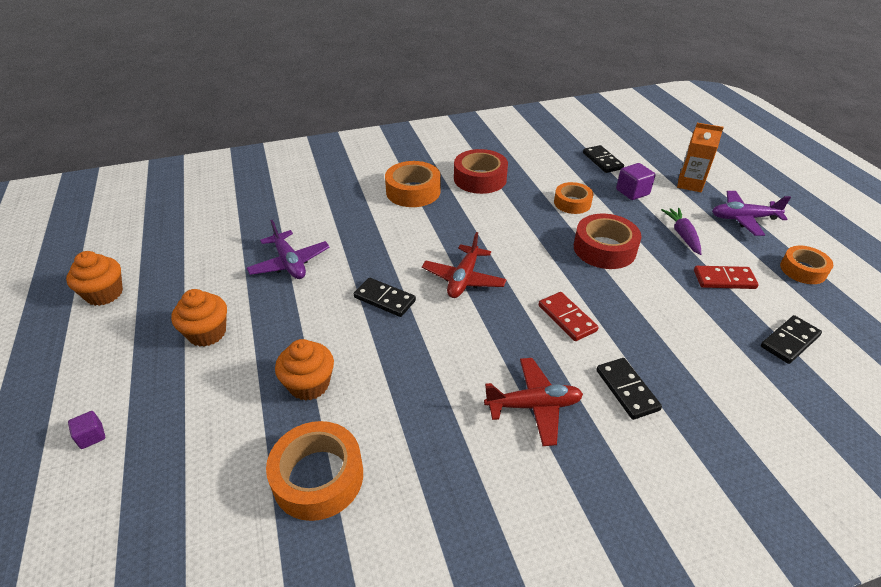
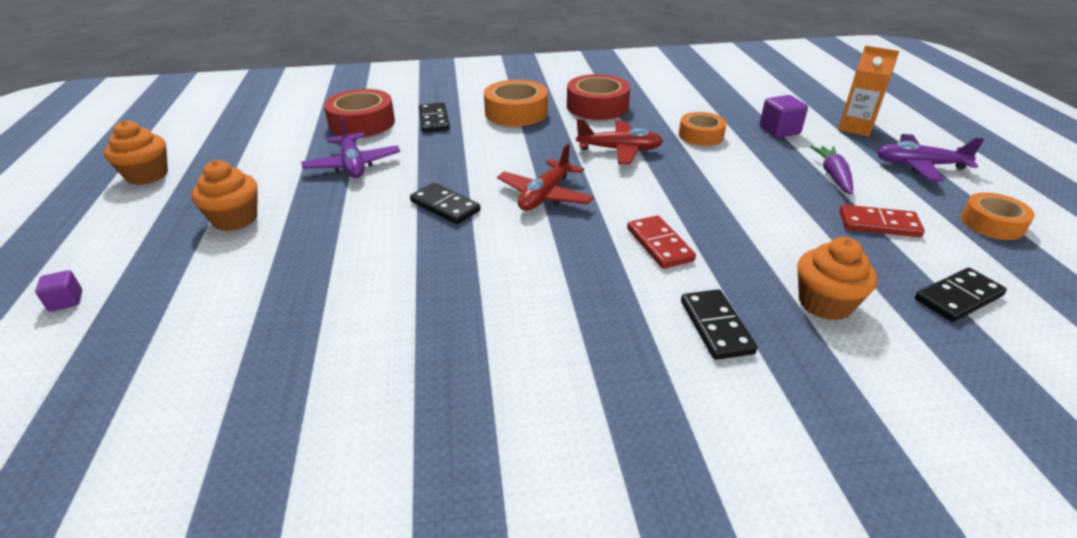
camera: 10 degrees right, 5 degrees down
(309, 384) = (324, 278): orange cupcake -> orange cupcake (825, 303)
(318, 477) = (294, 372): orange tape -> none
(533, 406) = (587, 330): red plane -> red plane (619, 150)
(602, 161) = (750, 100): black domino -> black domino (434, 120)
(604, 249) = (728, 181): red tape -> red tape (362, 123)

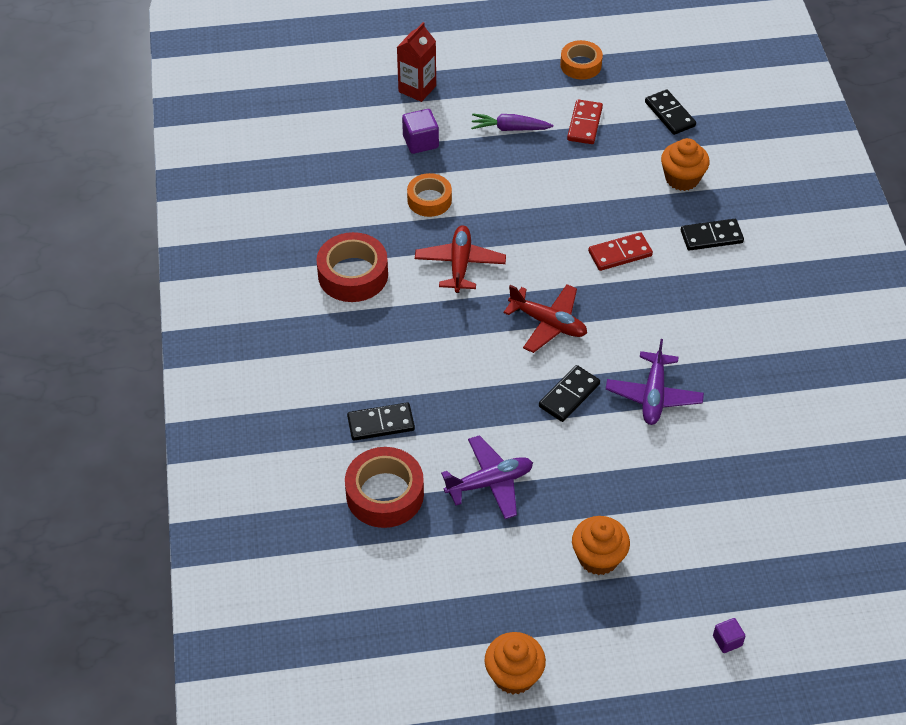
camera: 90 degrees left, 15 degrees up
(516, 112) = (365, 347): orange tape -> none
(855, 128) = (417, 89): orange carton -> red carton
(919, 166) = (492, 72): purple plane -> purple plane (653, 395)

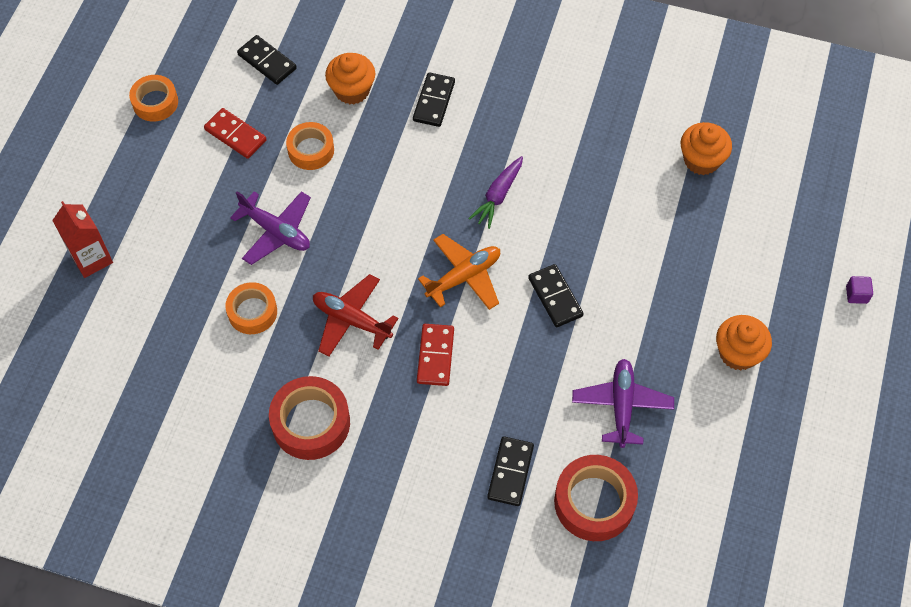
camera: 65 degrees left, 10 degrees up
(420, 142) = (168, 287): purple cube -> none
(509, 128) = (201, 200): purple carrot -> purple carrot (498, 196)
(514, 675) = (829, 473): orange cupcake -> orange cupcake (701, 160)
(548, 323) = (464, 277): red plane -> orange plane
(603, 176) = (311, 150): none -> orange tape
(620, 253) = (413, 181): red domino -> red domino (435, 356)
(653, 395) = (587, 231): purple plane -> purple plane (276, 231)
(669, 114) = (267, 62): black domino -> black domino turned 45 degrees clockwise

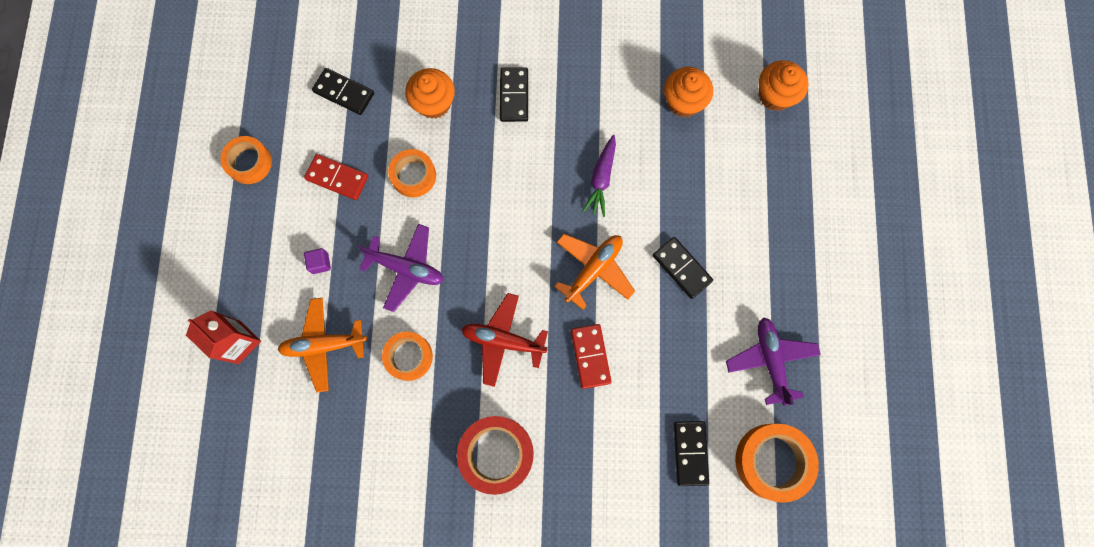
camera: 15 degrees left, 15 degrees up
(172, 281) = (324, 345): none -> orange plane
(594, 502) = (772, 461): red tape -> orange tape
(738, 353) = (858, 281): orange cupcake -> orange cupcake (683, 102)
(856, 294) = (946, 196): purple cube -> purple cube (320, 263)

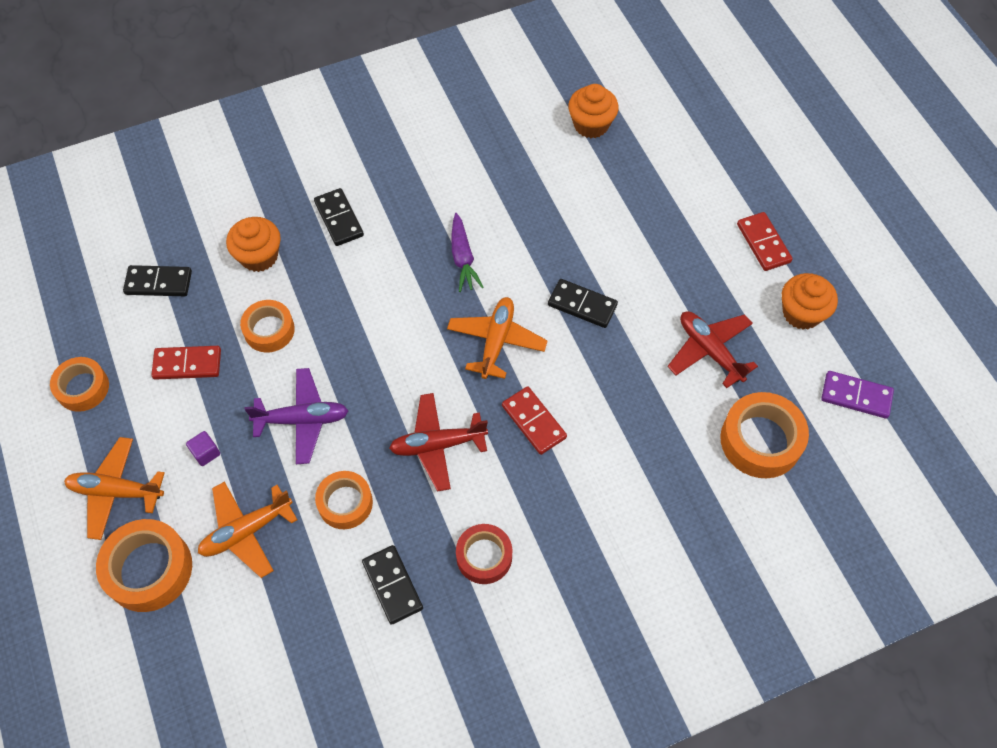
camera: 25 degrees left, 15 degrees down
(239, 342) = (149, 569): red carton -> orange tape
(240, 265) = (116, 491): none -> orange plane
(496, 454) = (484, 556): red tape -> red tape, size x0.66
(683, 102) = (508, 162): orange cupcake -> orange cupcake (801, 313)
(690, 453) = (678, 468): black domino -> black domino (392, 585)
(770, 360) = (709, 351): purple plane -> red plane
(871, 280) = (763, 243): none -> red domino
(876, 460) = (856, 396): none -> purple domino

